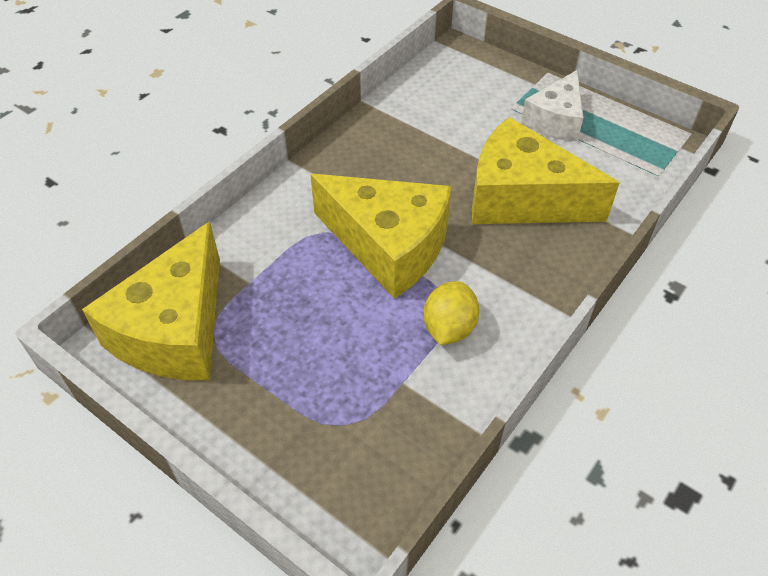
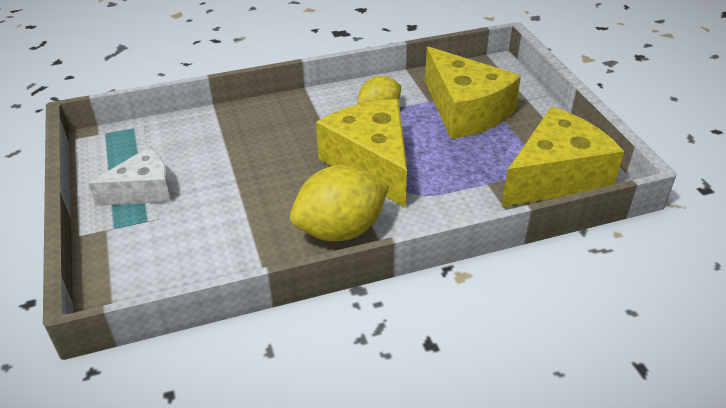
camera: 145 degrees left, 10 degrees down
(353, 166) = (341, 230): none -> yellow lemon
(522, 198) = (248, 151): yellow cheese -> yellow cheese (465, 111)

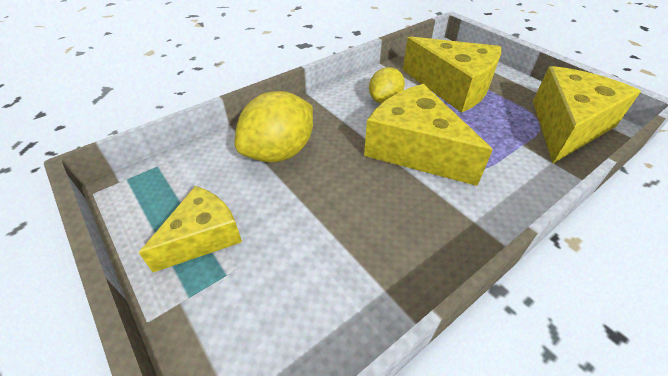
camera: 20 degrees left, 5 degrees up
(143, 191) = (203, 237): white cheese -> yellow cheese
(341, 230) = (438, 226): yellow lemon -> yellow lemon (279, 152)

